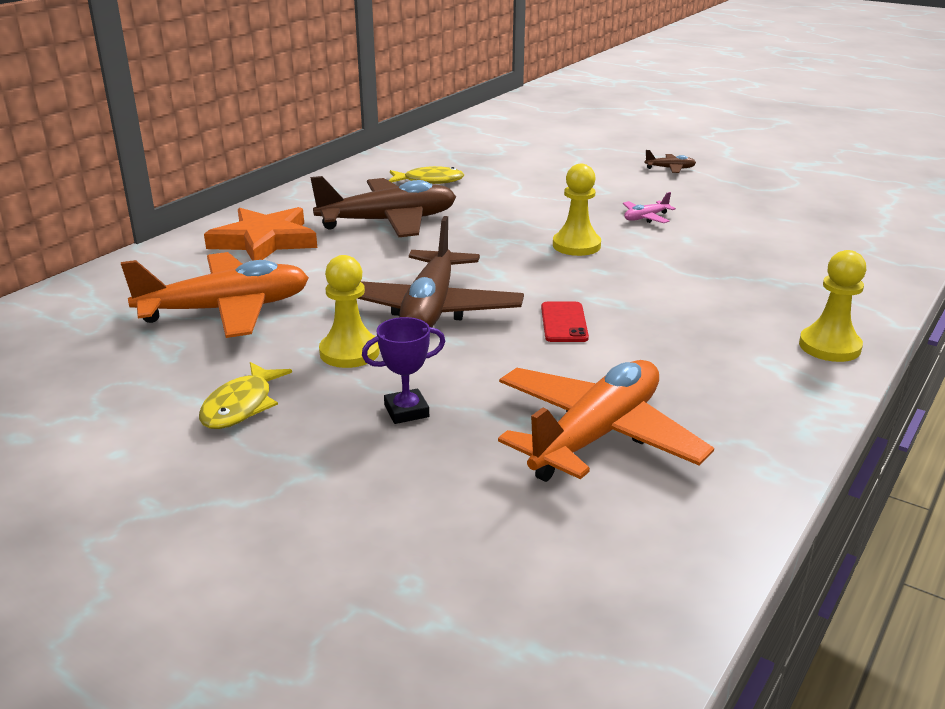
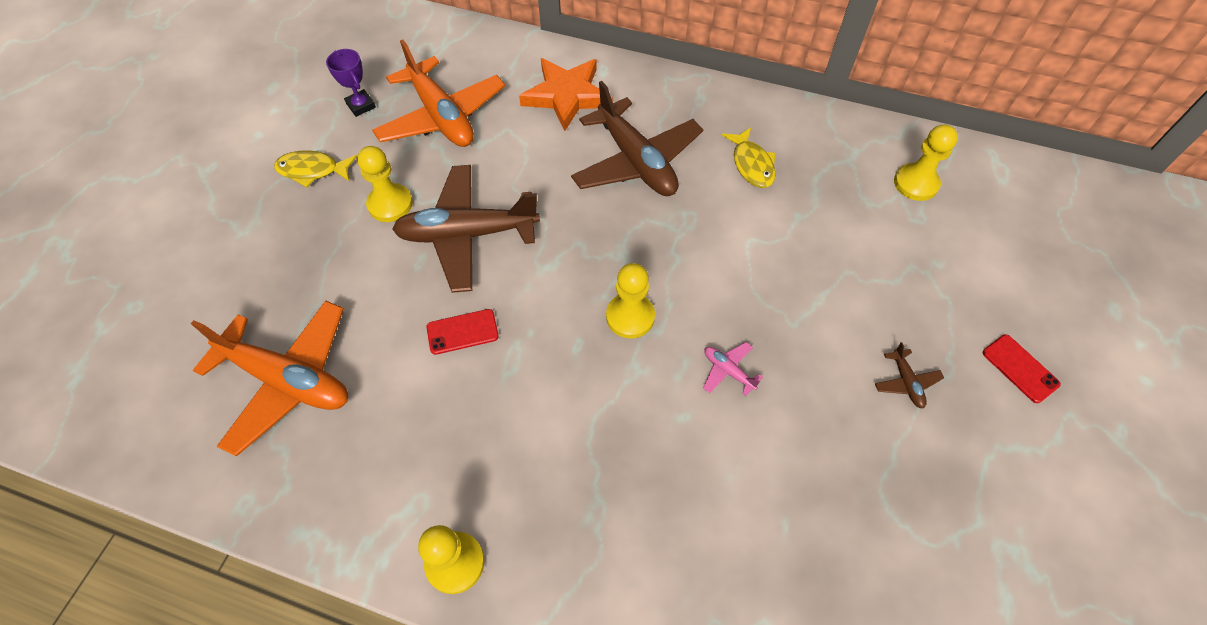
camera: 75 degrees right, 30 degrees up
(406, 411) = (313, 258): purple trophy -> purple trophy (361, 105)
(489, 138) = (915, 183): none -> yellow pawn
(666, 140) = (1020, 368): none -> red phone

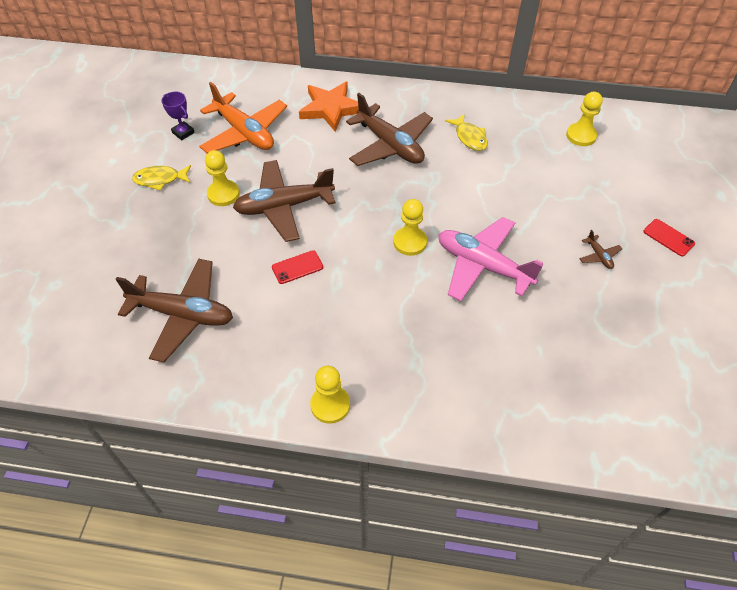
camera: 10 degrees left, 5 degrees down
(288, 380) = (183, 314): orange plane -> brown plane
(728, 371) = (483, 265): pink plane -> pink plane, size x2.47

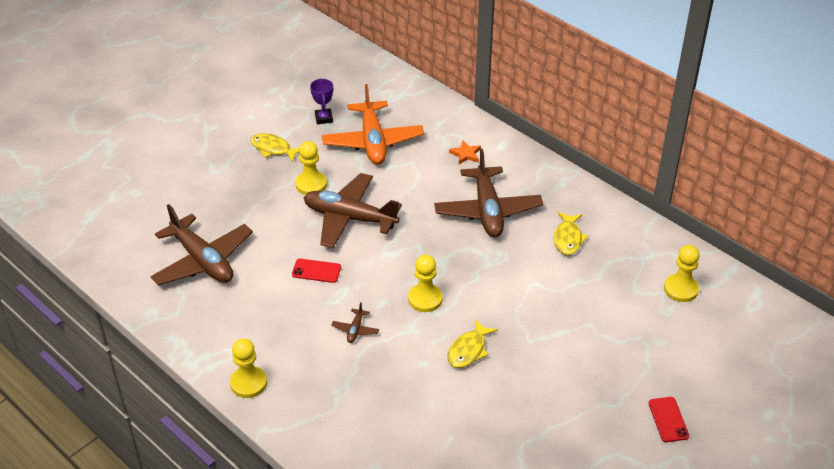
camera: 35 degrees right, 10 degrees down
(331, 108) = (465, 154): orange star -> orange star, size x0.47
(483, 265) = (468, 350): pink plane -> yellow fish
(599, 256) = (582, 398): brown plane -> brown plane (355, 330)

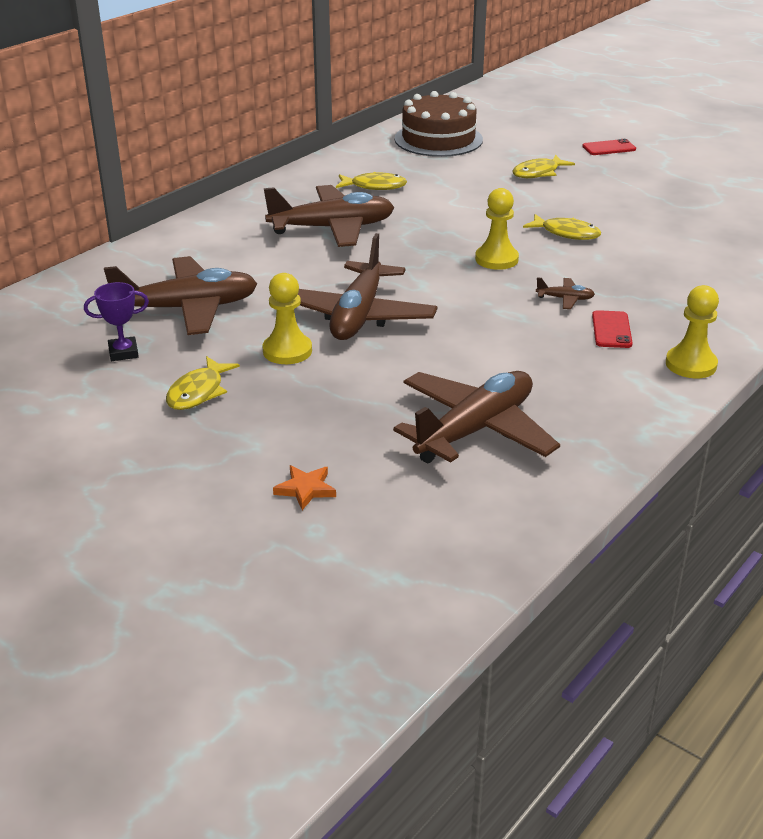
camera: 95 degrees left, 10 degrees down
(316, 271) = (470, 333): red phone -> red phone (611, 330)
(373, 141) = (188, 308): orange plane -> brown plane
(465, 154) = (221, 244): orange star -> orange star (305, 489)
(600, 352) = (538, 173): none -> yellow fish
(681, 289) = (438, 139): yellow pawn -> brown cake

